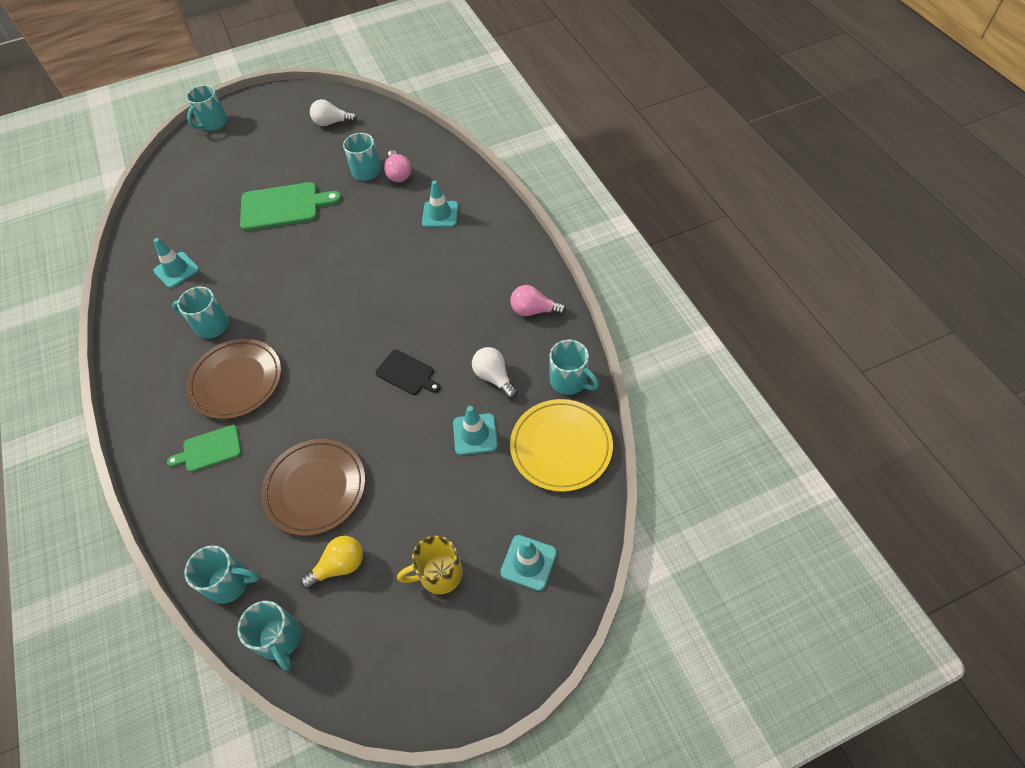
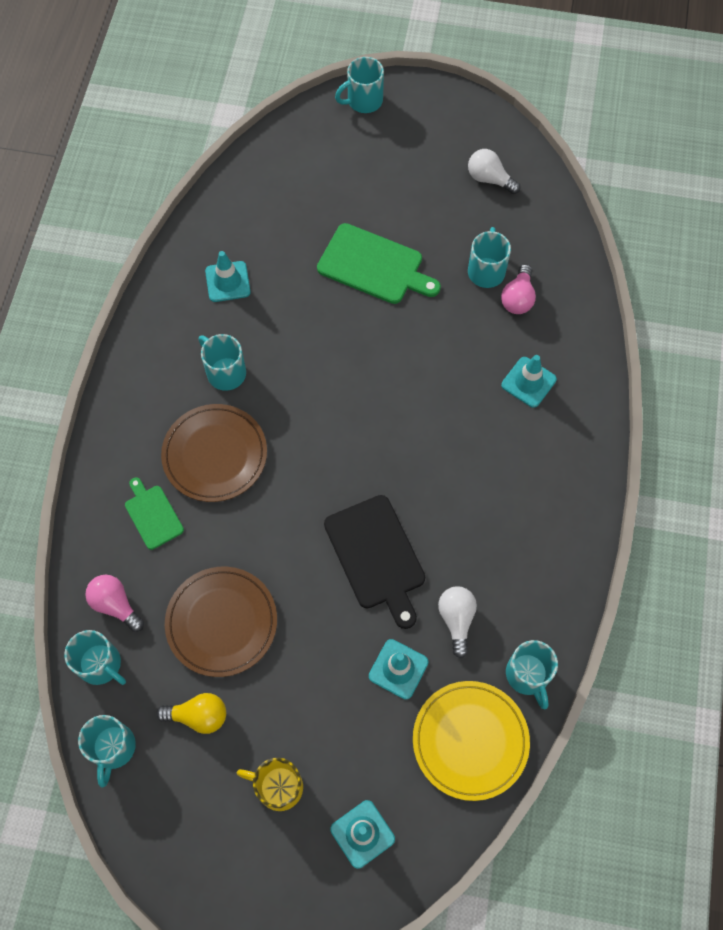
camera: 30 degrees right, 10 degrees up
(209, 449) = (153, 515): green cutting board -> green cutting board turned 45 degrees clockwise
(407, 373) = (376, 556): black cutting board -> black cutting board, size x1.74
(534, 310) = (547, 569): pink light bulb -> pink light bulb (115, 605)

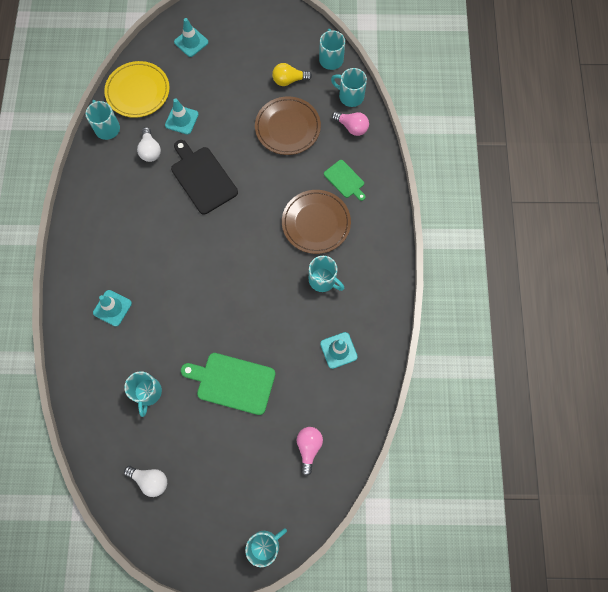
camera: 170 degrees right, 5 degrees up
(278, 786) = (239, 55): yellow mug -> none
(518, 298) = (122, 373): pink light bulb -> pink light bulb (308, 447)

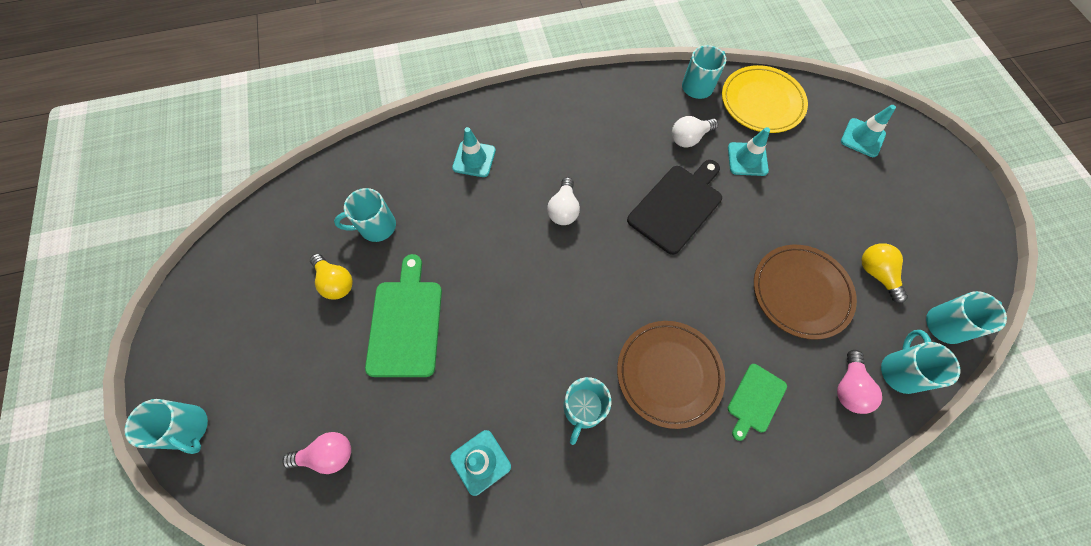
camera: 75 degrees right, 5 degrees down
(150, 480) = (269, 261): white light bulb -> white light bulb (563, 209)
(184, 429) = (336, 282): none -> yellow light bulb

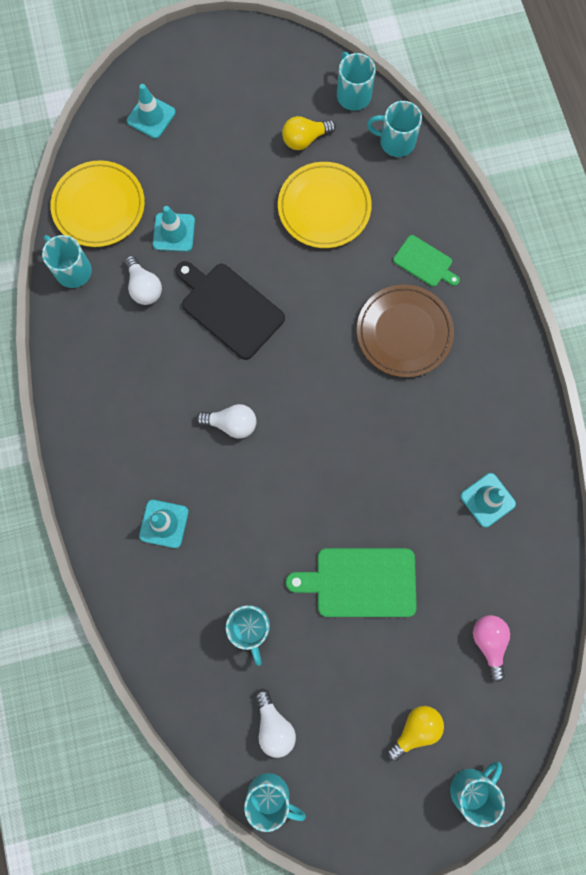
camera: 90 degrees left, 10 degrees up
(289, 246) = (274, 725): none -> white light bulb
(336, 282) = (316, 663): yellow light bulb -> yellow light bulb (415, 729)
(583, 409) = (438, 409): turquoise mug -> turquoise mug (270, 796)
(801, 292) = (324, 207): brown plate -> yellow plate
(848, 387) = (411, 185): pink light bulb -> none

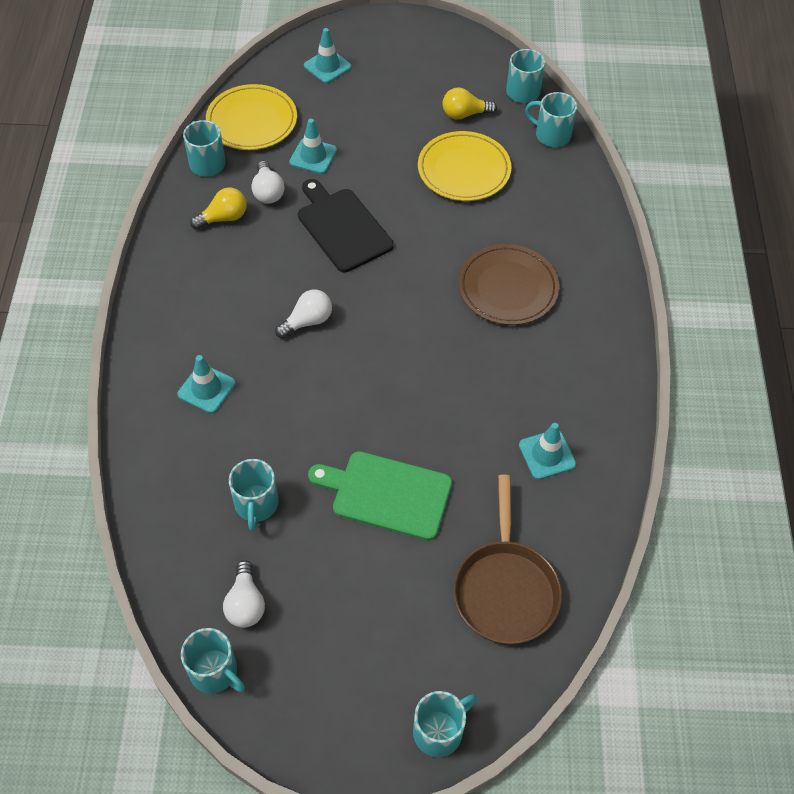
camera: 15 degrees right, 20 degrees down
(231, 424) = (307, 321): white light bulb -> white light bulb turned 60 degrees counterclockwise
(415, 729) = (396, 651): yellow light bulb -> yellow light bulb (224, 218)
(424, 262) = (548, 236): green cutting board -> none
(488, 642) = (505, 589): pink light bulb -> brown pan

